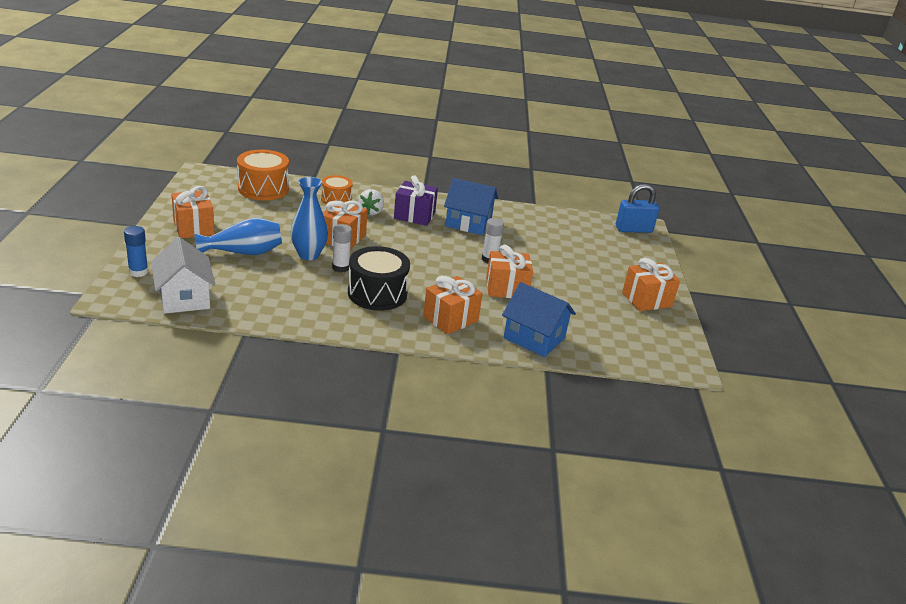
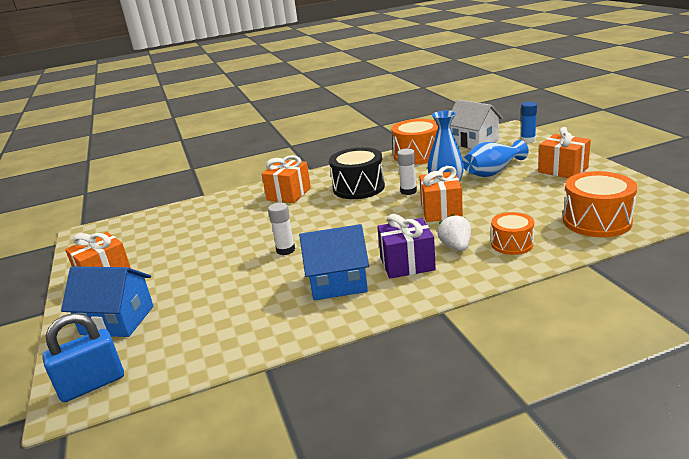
camera: 165 degrees right, 5 degrees down
(267, 309) = (417, 155): none -> orange drum
(506, 288) = (254, 231): orange gift -> none
(534, 338) = (217, 206): blue house -> blue house (117, 320)

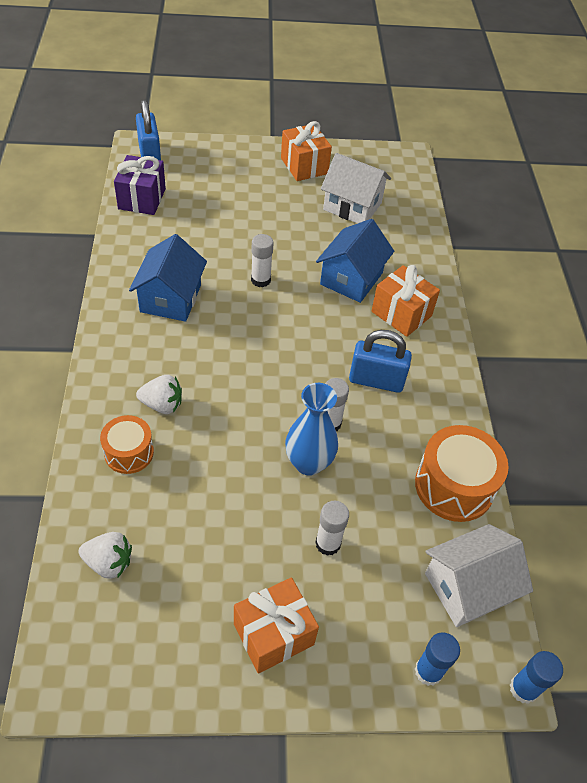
camera: 100 degrees right, 25 degrees up
(117, 320) = (222, 169): blue house -> blue house (351, 279)
(165, 238) = (352, 206): none -> white house
(358, 187) = (376, 380): black drum -> blue padlock
(407, 264) = (162, 355): purple gift -> purple gift (142, 199)
(441, 211) = (251, 430): orange gift -> none
(493, 172) = (328, 543): blue vase -> white glue stick
(508, 125) = (523, 689): none -> blue glue stick
(596, 221) = (109, 562): orange drum -> white strawberry

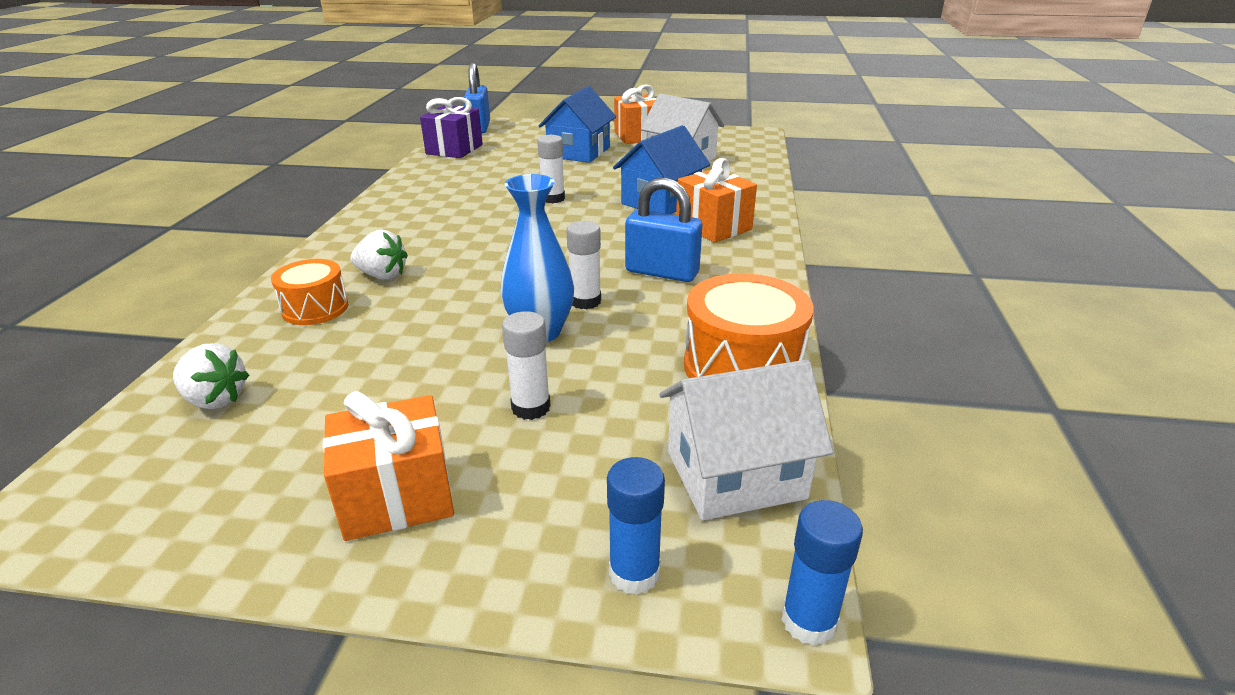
camera: 15 degrees right, 20 degrees down
(170, 298) = (443, 206): blue house -> blue house (579, 152)

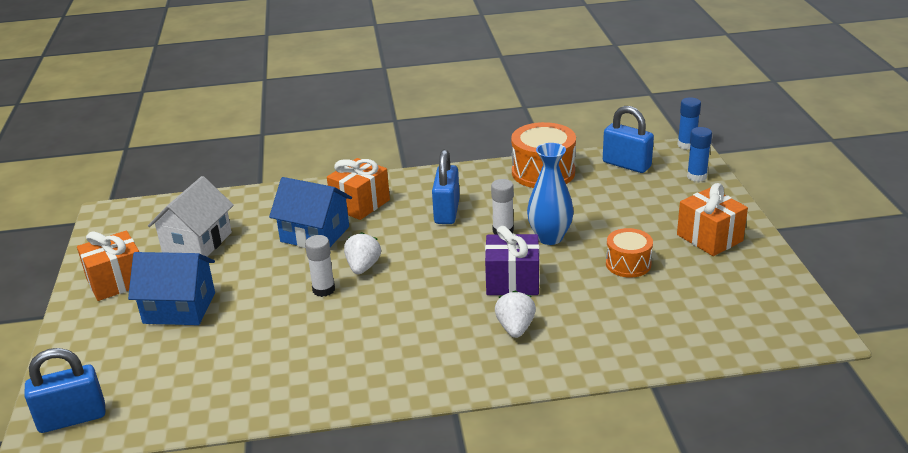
camera: 105 degrees left, 0 degrees up
(215, 399) = (699, 328): white strawberry -> white strawberry (363, 267)
(315, 308) = (581, 339): orange drum -> orange drum (628, 264)
(454, 149) = (174, 407): purple gift -> purple gift (512, 281)
(531, 407) = (622, 222): white glue stick -> none
(735, 474) = (626, 165): white house -> blue padlock

